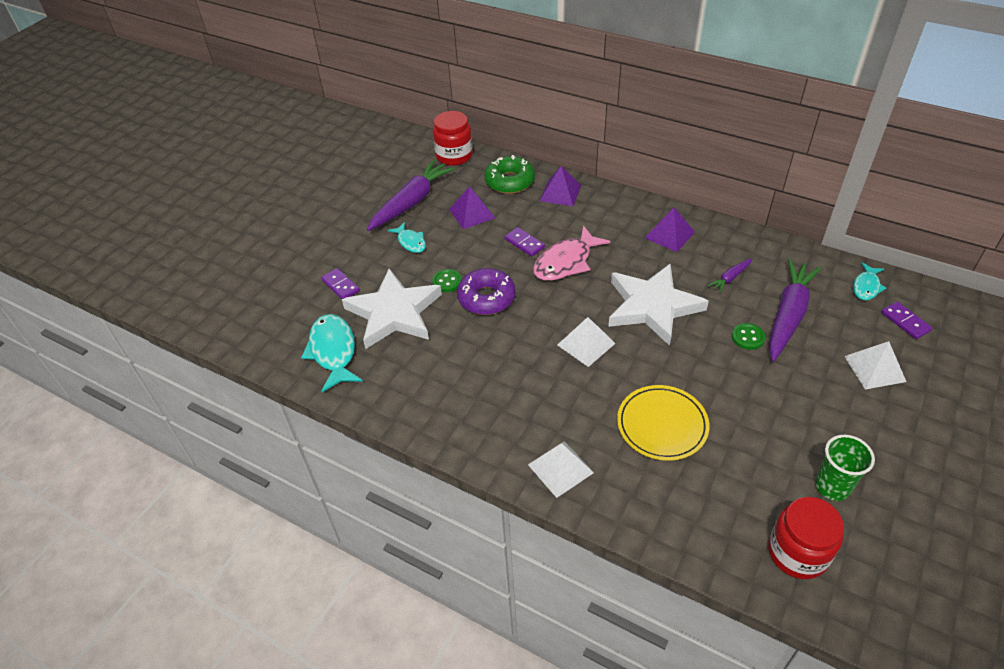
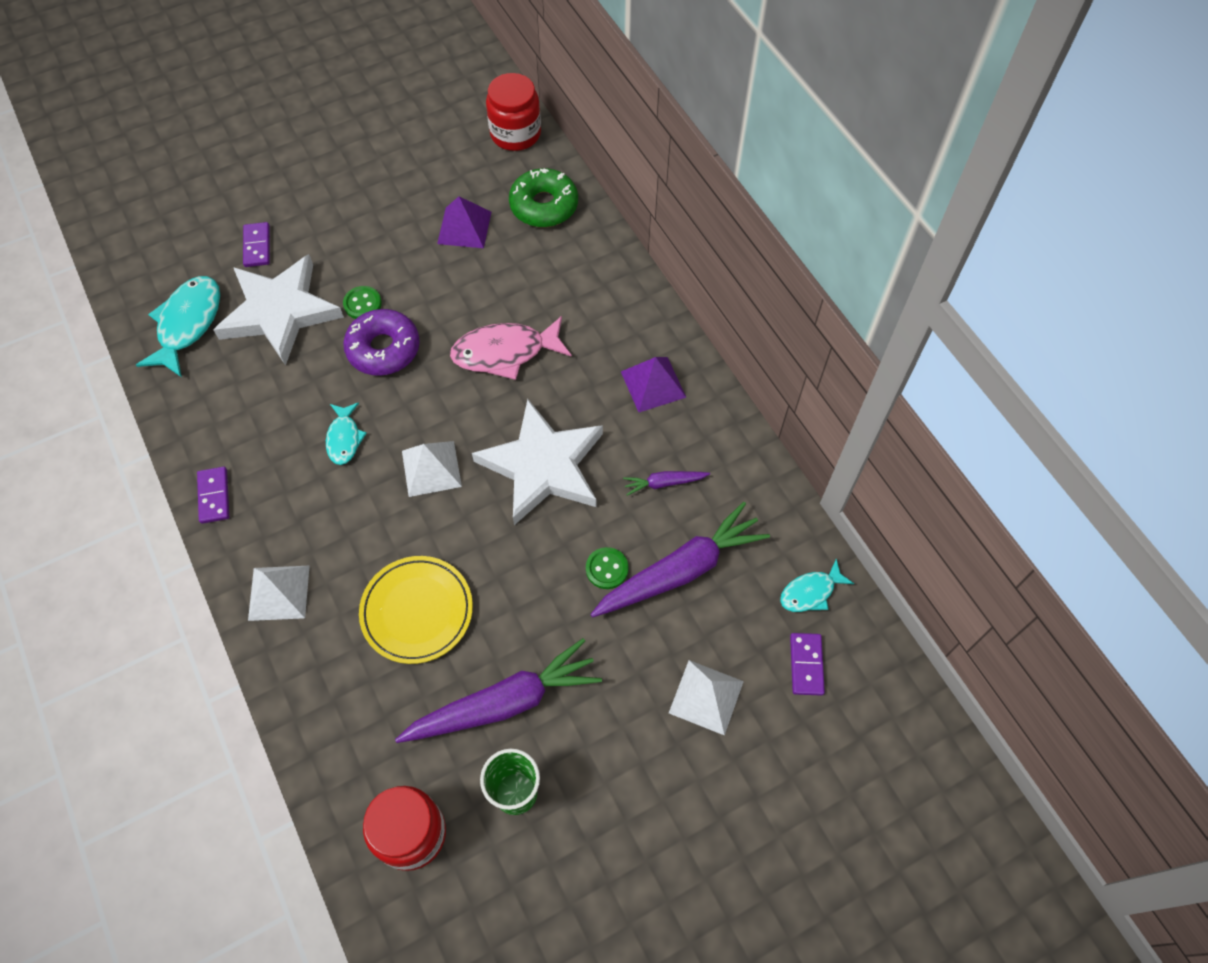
camera: 30 degrees right, 15 degrees up
(411, 242) = (370, 230): turquoise fish -> turquoise fish (344, 438)
(412, 202) = (415, 175): purple carrot -> purple carrot (504, 702)
(524, 243) = (484, 301): purple domino -> purple domino (214, 496)
(560, 193) = (585, 254): purple pyramid -> none

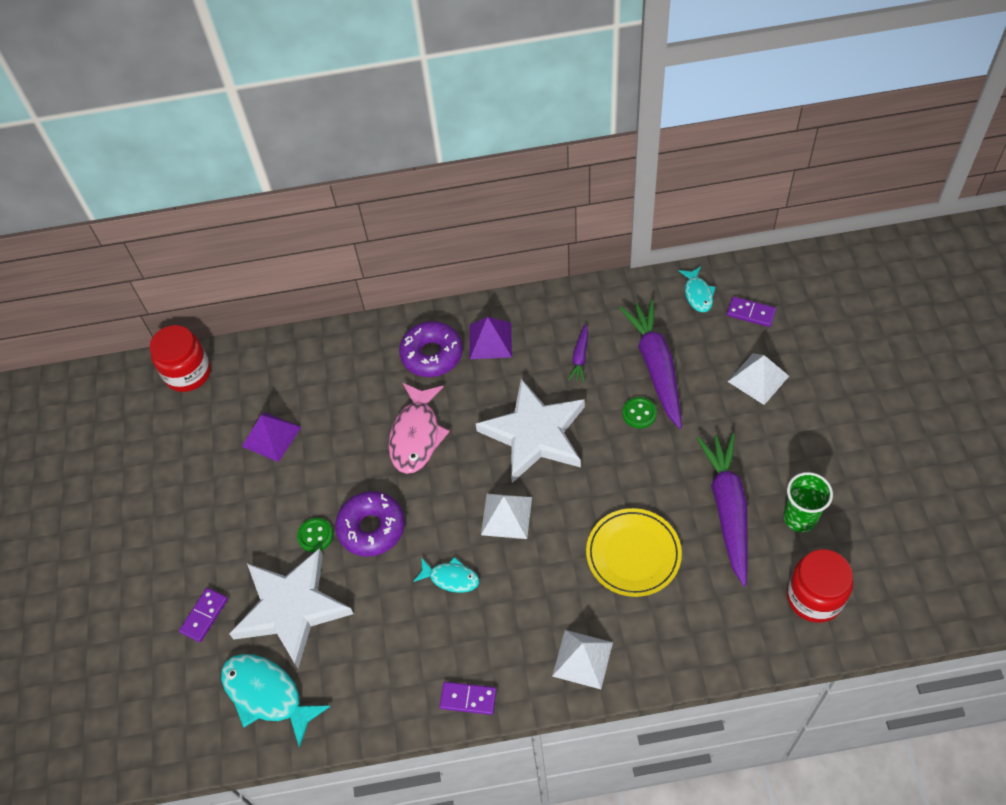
camera: 65 degrees left, 5 degrees down
(257, 246) = (204, 616): purple domino -> purple domino turned 75 degrees counterclockwise
(544, 205) = (279, 371): green donut -> none
(613, 334) = (432, 355): none -> purple donut

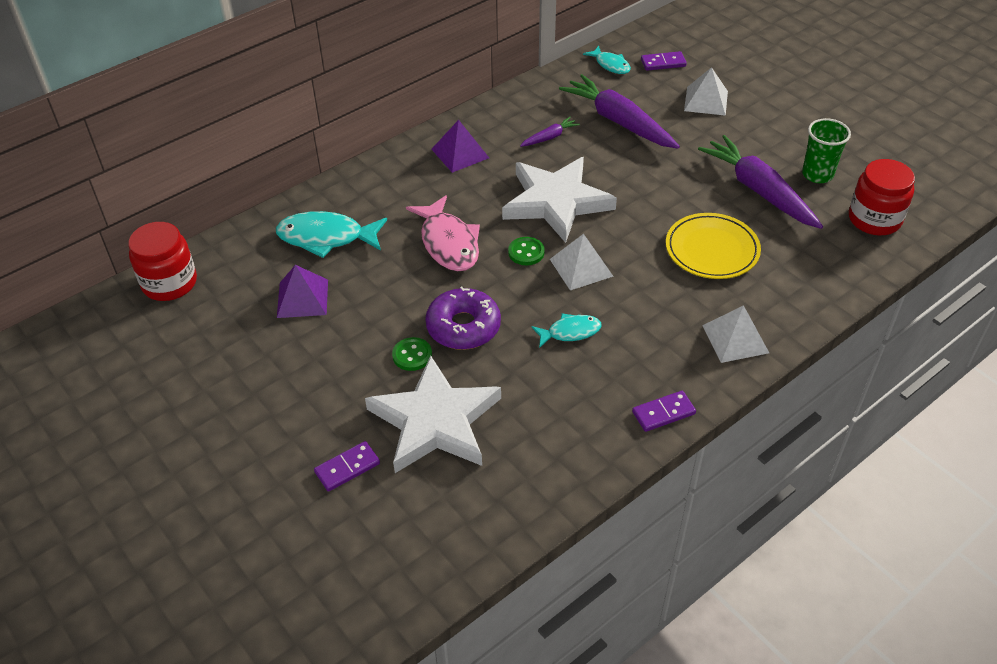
camera: 35 degrees left, 10 degrees down
(204, 616) = (347, 468): purple domino -> purple domino turned 60 degrees clockwise
(267, 695) = (468, 501): turquoise fish -> turquoise fish (326, 238)
(432, 355) = (414, 181): purple donut -> none
(580, 357) = (549, 137): purple carrot -> purple carrot turned 105 degrees counterclockwise
(639, 413) = (632, 156): green button -> green button (526, 252)

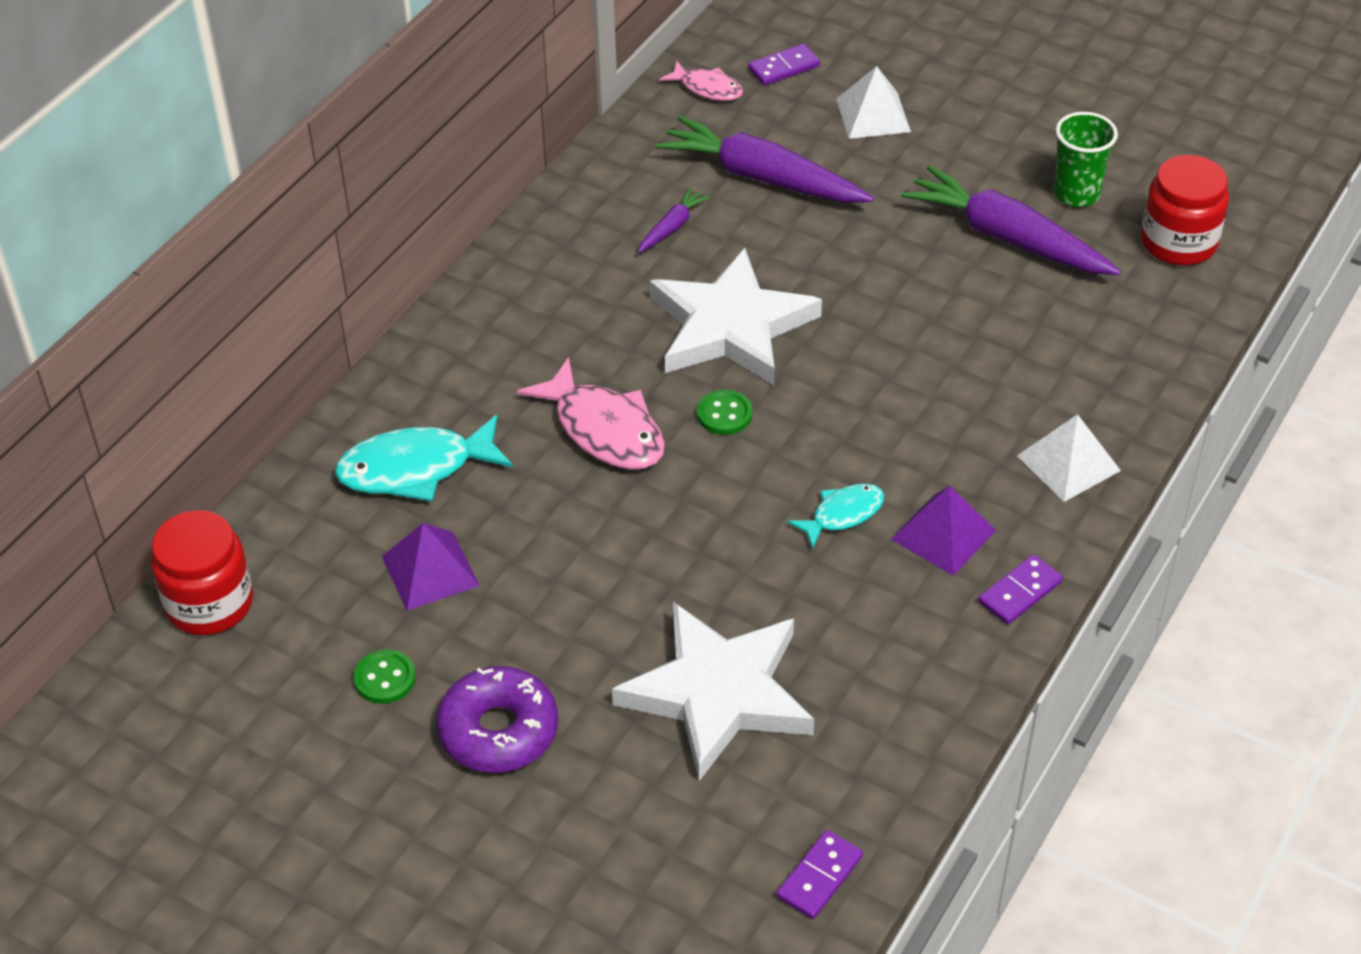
camera: 20 degrees left, 0 degrees up
(347, 468) = (629, 794): purple domino -> purple domino (820, 877)
(412, 355) = (637, 610): green button -> green button (385, 678)
(460, 153) = (550, 285): purple pyramid -> purple pyramid (943, 534)
(463, 327) = (689, 548): purple donut -> purple donut (498, 730)
(581, 267) = (813, 416): white pyramid -> none
(610, 65) = (707, 88): turquoise fish -> pink fish
(712, 250) = (981, 343): yellow plate -> none

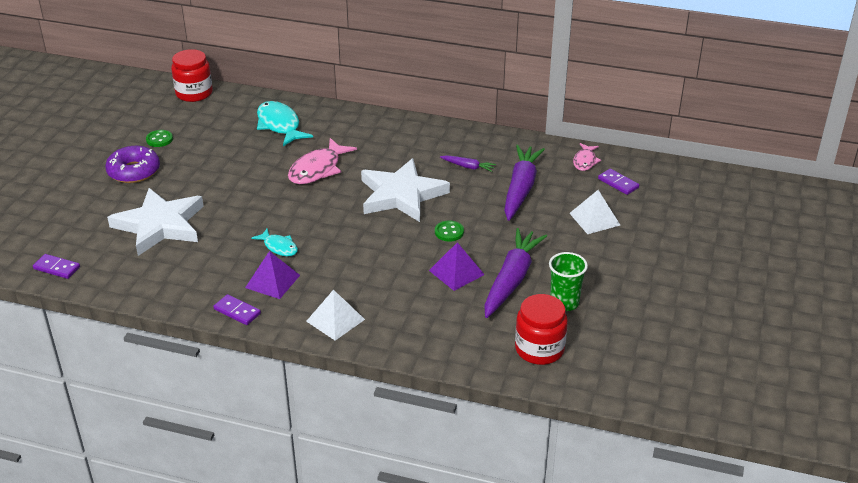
camera: 75 degrees right, 10 degrees down
(430, 571) = (220, 139): purple pyramid -> purple pyramid (456, 272)
(724, 414) = (338, 202): green button -> green button (449, 232)

